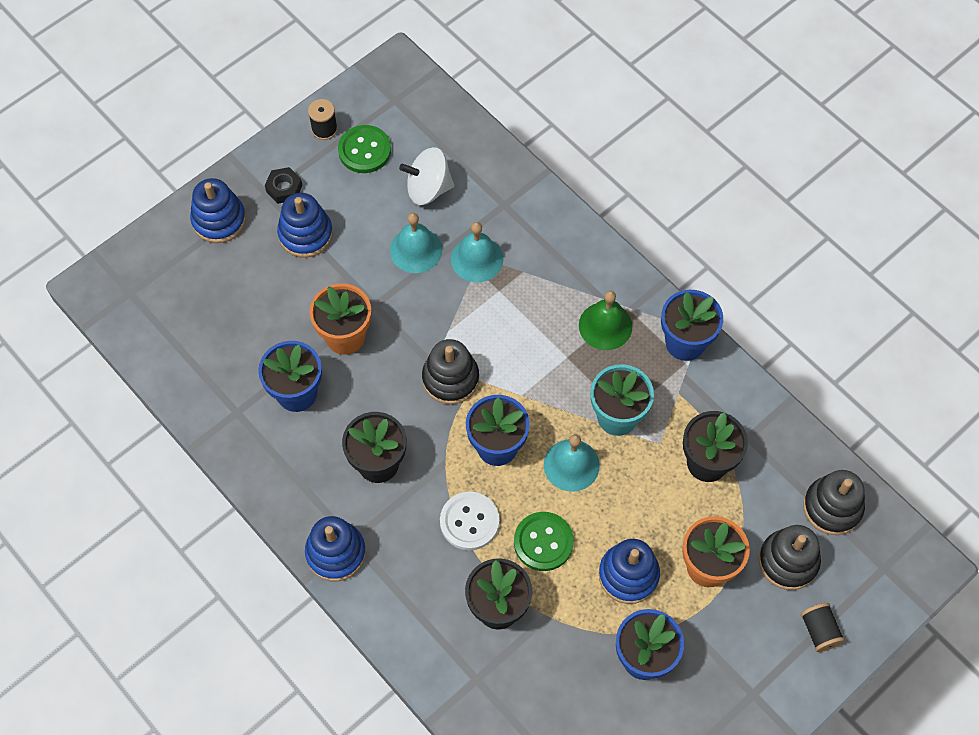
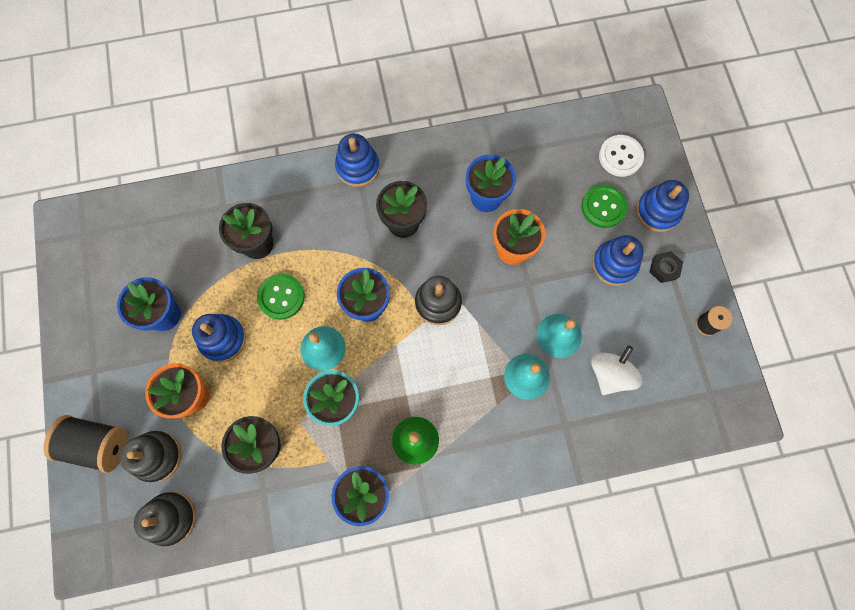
camera: 120 degrees right, 10 degrees up
(364, 150) = (671, 344): green button -> green button (603, 207)
(469, 522) = (326, 258): white button -> white button (620, 156)
(819, 631) = (98, 444): black spool -> black spool, size x1.81

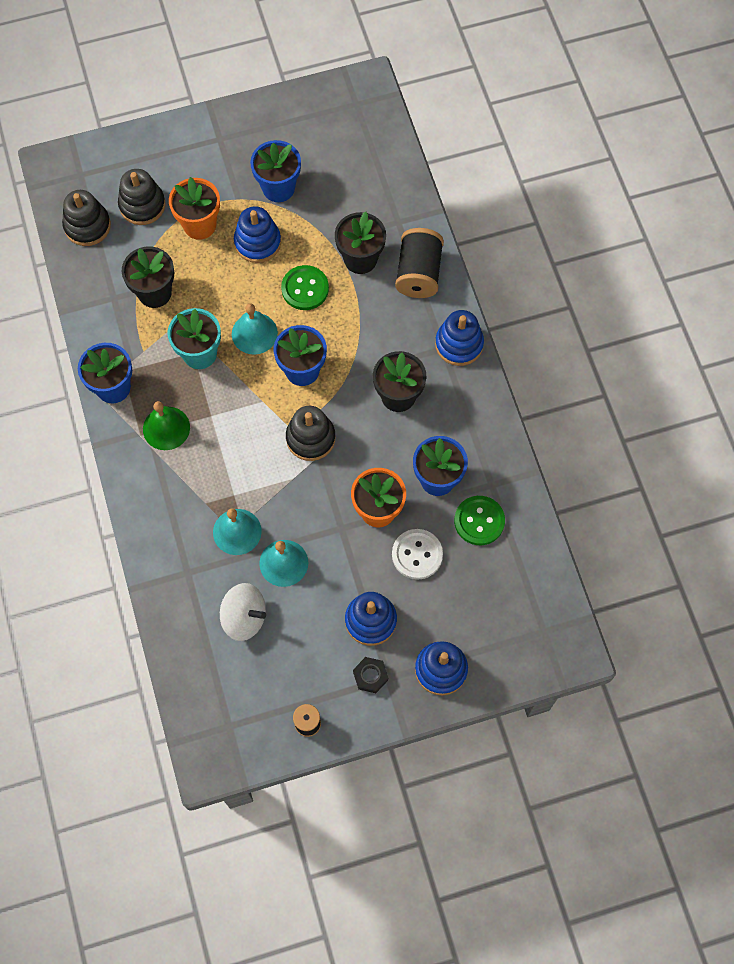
camera: 85 degrees right, 5 degrees down
(98, 444) = (151, 156): black spool -> black spool (418, 273)
(603, 207) = (440, 607): green button -> green button (479, 521)
(620, 156) = (507, 626): white button -> white button (417, 555)

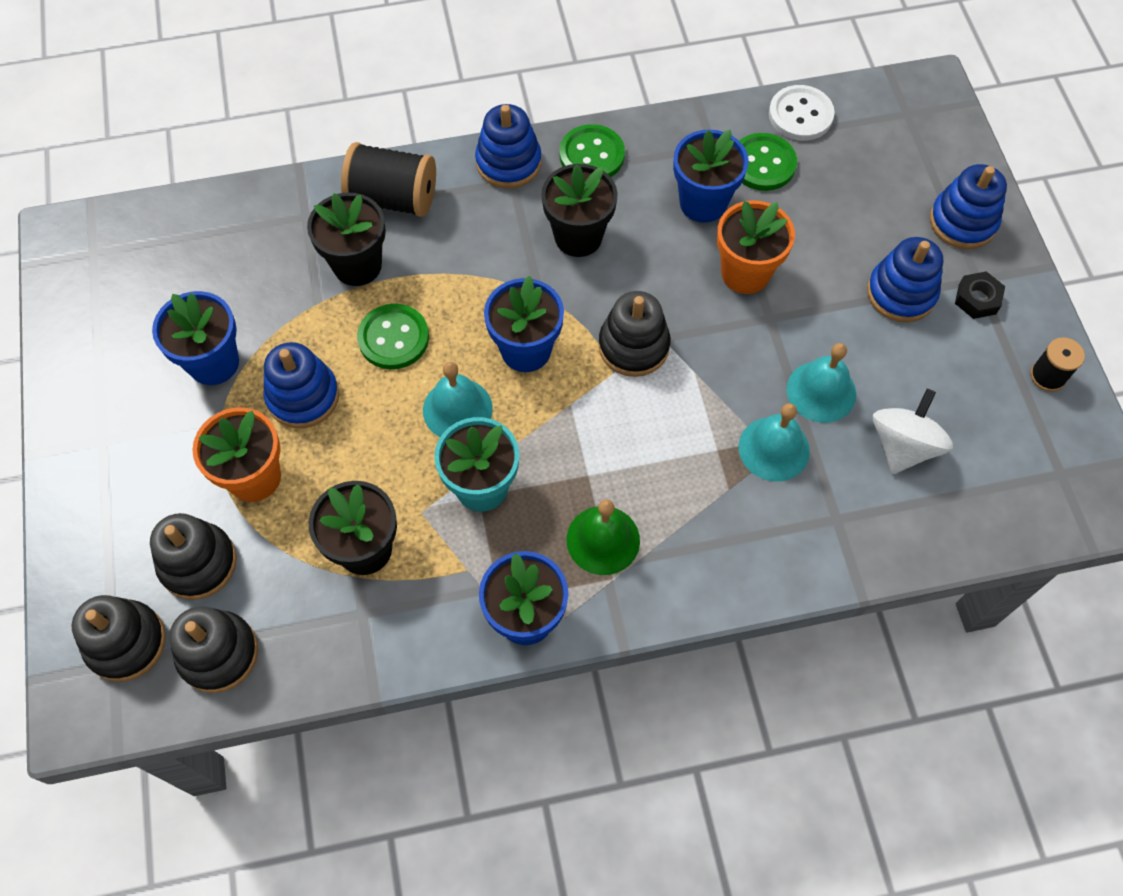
camera: 85 degrees left, 5 degrees down
(93, 178) = (126, 642): none -> black stacking toy
(417, 555) = (808, 234): white button -> white button (800, 115)
(472, 400) = (592, 155): none -> green button

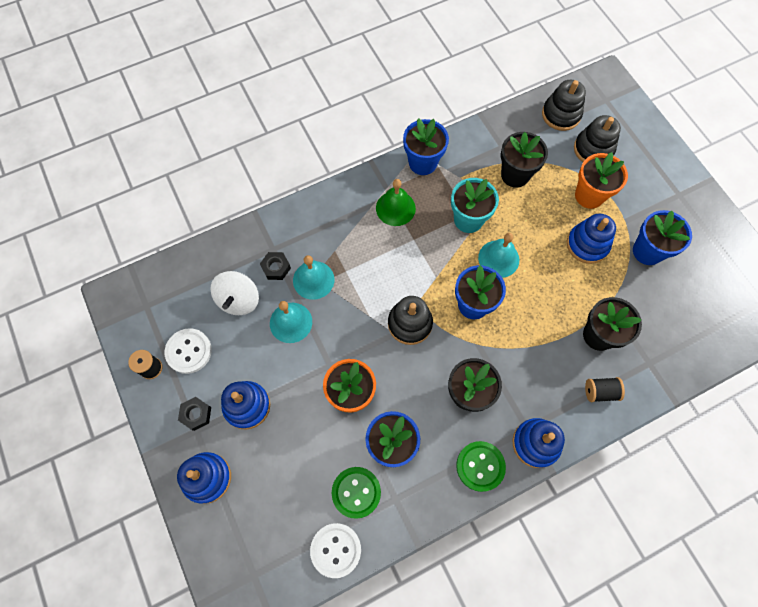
camera: 165 degrees right, 5 degrees up
(126, 642) = (605, 109): black stacking toy -> none
(393, 198) = (600, 392): black spool -> black spool, size x0.55
(393, 338) = (553, 292): green button -> none
(835, 484) = (276, 268): none -> black nut
(988, 386) = (189, 351): none -> white button

